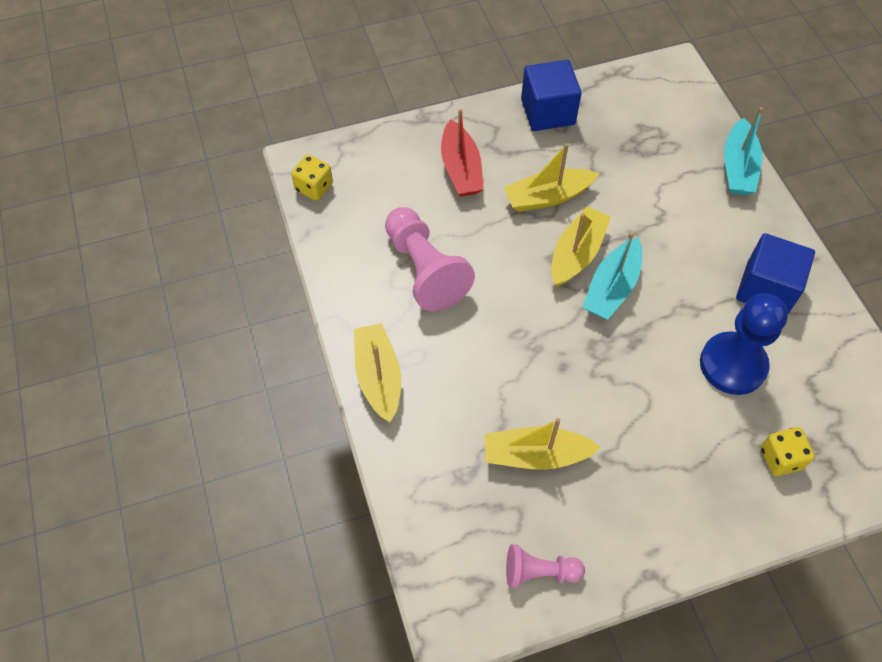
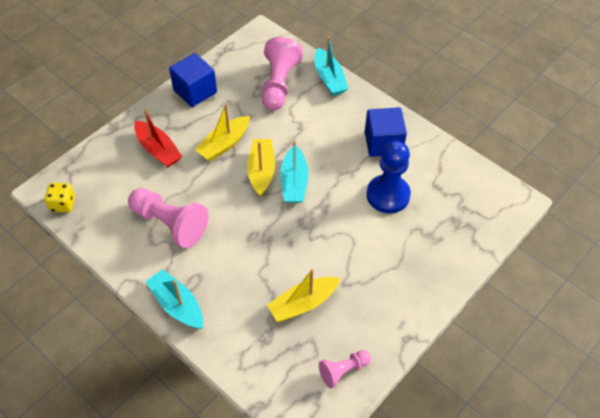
camera: 30 degrees left, 5 degrees down
(378, 377) = (177, 305): yellow boat -> turquoise boat
(663, 147) = (279, 84): none -> pink pawn
(780, 458) = (442, 235): yellow dice -> none

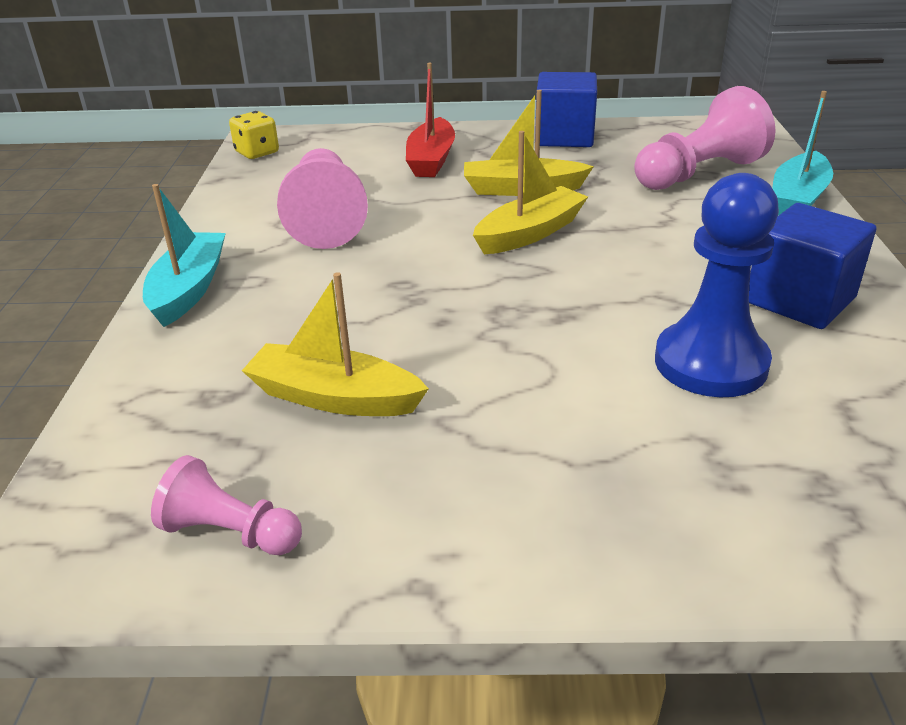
camera: 50 degrees right, 20 degrees down
(294, 182) = (560, 266): turquoise boat -> none

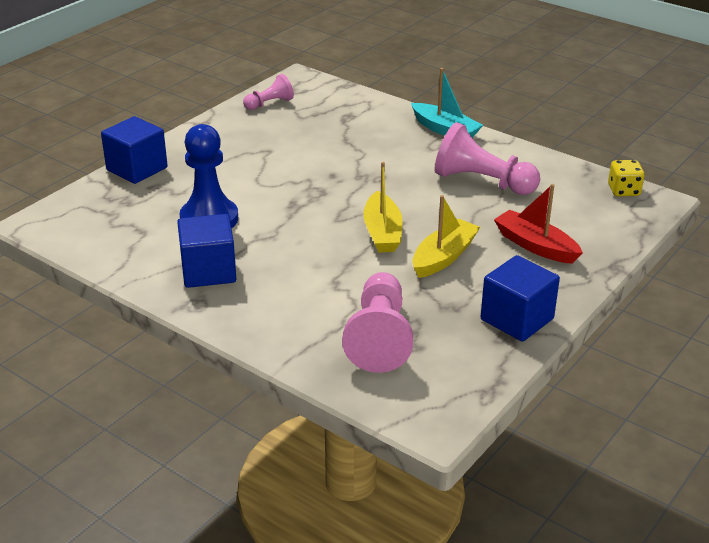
camera: 125 degrees right, 0 degrees up
(334, 397) = (312, 136): yellow boat -> none
(723, 553) = (137, 169): none -> blue cube
(798, 198) = (293, 352): turquoise boat -> none

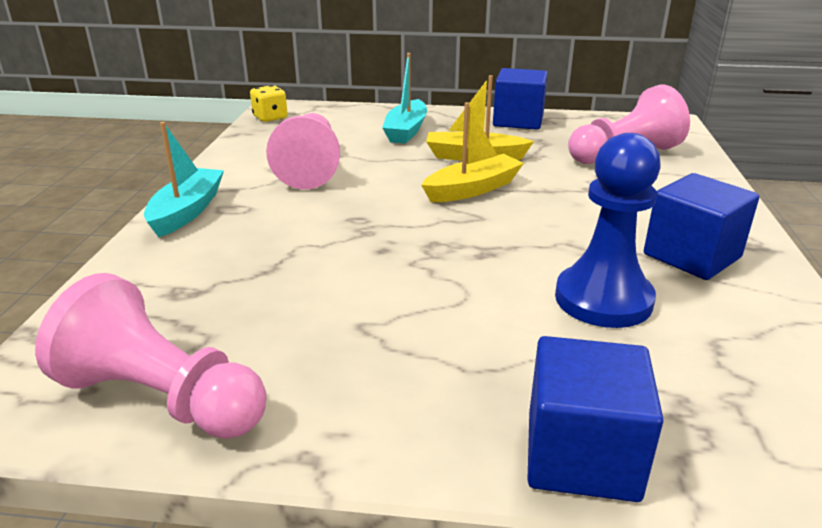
camera: 120 degrees left, 5 degrees down
(269, 103) = (162, 398): pink pawn -> pink pawn, size x1.80
(535, 246) = (406, 131): red boat -> turquoise boat

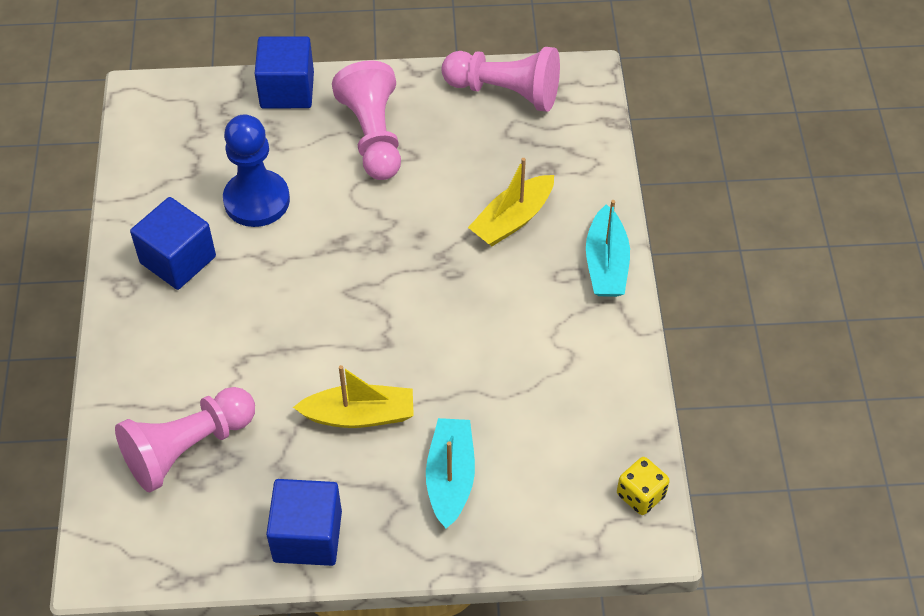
camera: 170 degrees right, 25 degrees up
(310, 168) = (531, 361): pink pawn -> pink pawn (373, 136)
(472, 189) = (356, 340): yellow boat -> yellow boat (512, 219)

